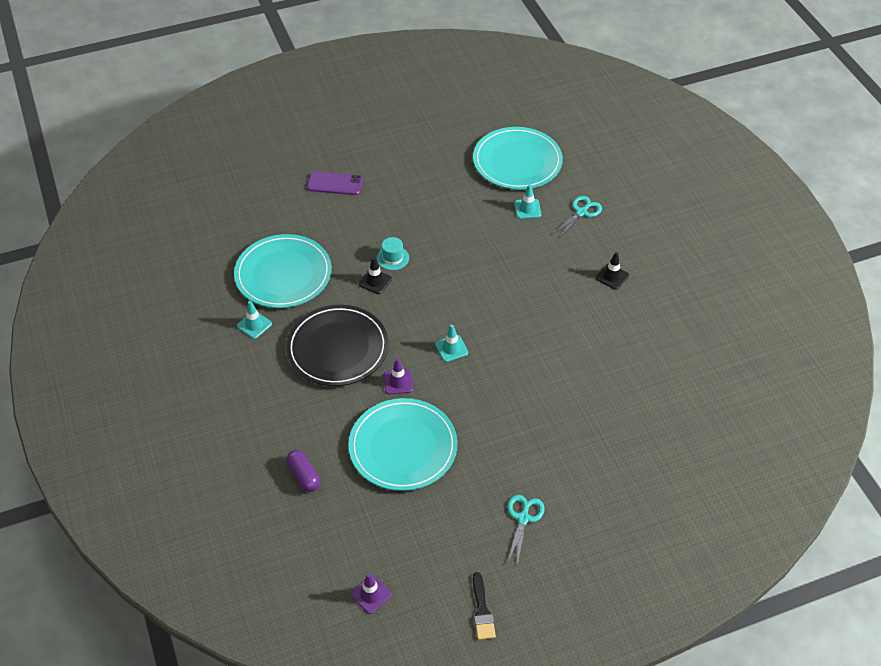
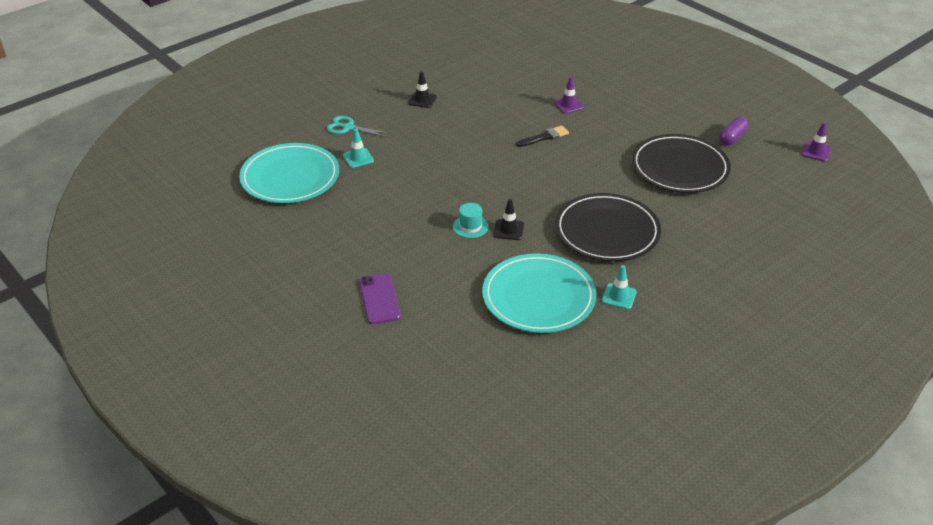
camera: 110 degrees left, 10 degrees down
(304, 476) = (753, 212): purple capsule -> purple capsule (732, 138)
(398, 382) = (617, 186): purple traffic cone -> purple traffic cone (568, 105)
(403, 447) = (679, 167): turquoise plate -> black plate
(451, 348) = (559, 166): turquoise traffic cone -> none
(482, 610) = (778, 103): black brush -> black brush (544, 137)
(523, 518) = (691, 100): turquoise scissors -> none

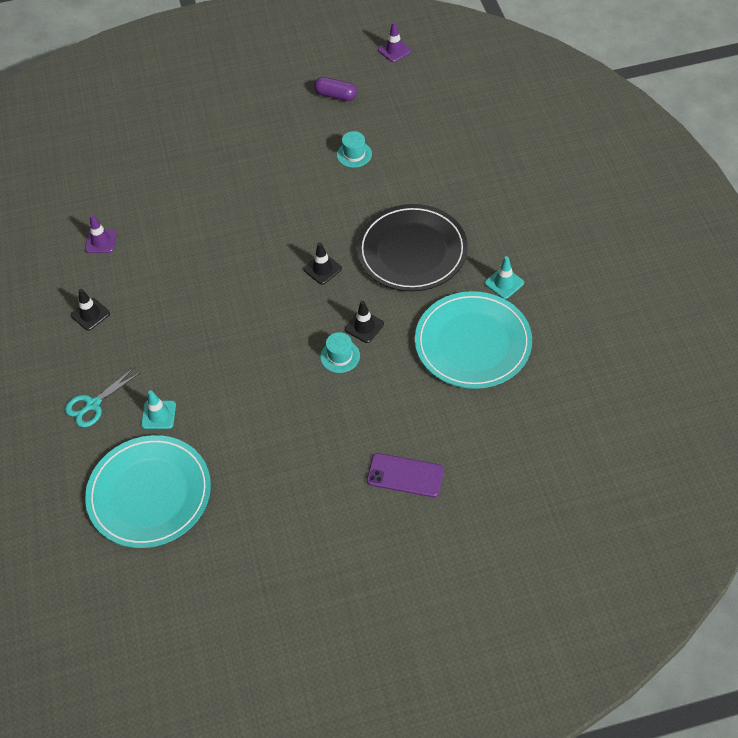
camera: 60 degrees left, 15 degrees up
(544, 137) = (235, 235): black brush -> none
(548, 190) = (322, 269): none -> black traffic cone
(568, 105) = (195, 192): purple traffic cone -> purple traffic cone (101, 241)
(679, 167) = (354, 154): black plate -> turquoise hat
(732, 138) = (336, 95): purple capsule -> purple capsule turned 45 degrees counterclockwise

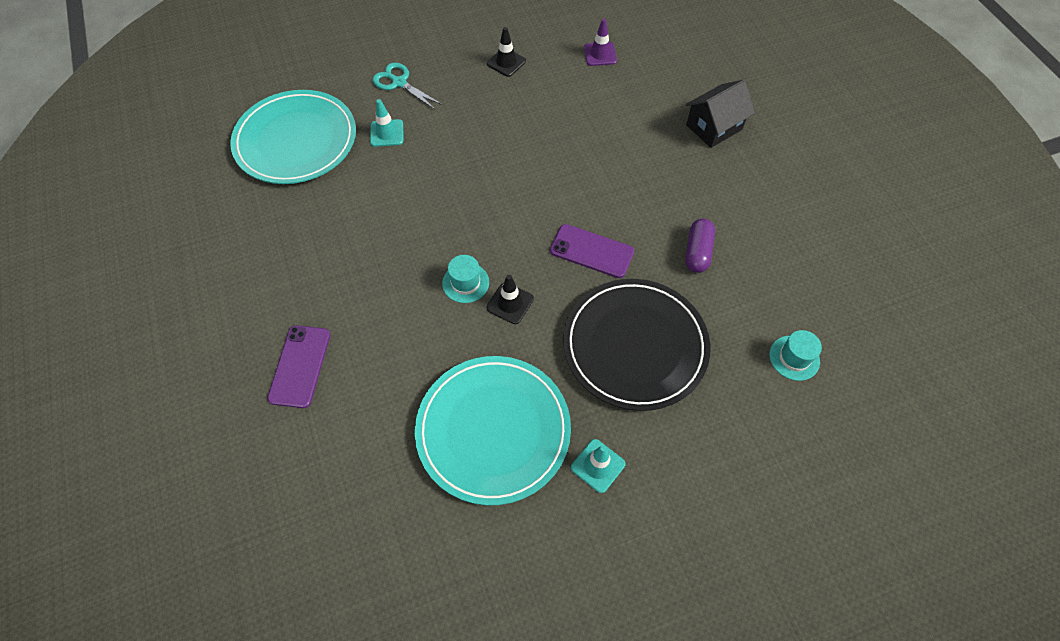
camera: 80 degrees right, 5 degrees up
(210, 174) = (714, 127): none -> black house
(322, 269) = (591, 251): black traffic cone -> purple phone
(336, 95) = (882, 234): purple capsule -> purple capsule (697, 252)
(354, 154) = (784, 265): turquoise hat -> turquoise hat (794, 358)
(394, 50) = (995, 293): purple traffic cone -> none

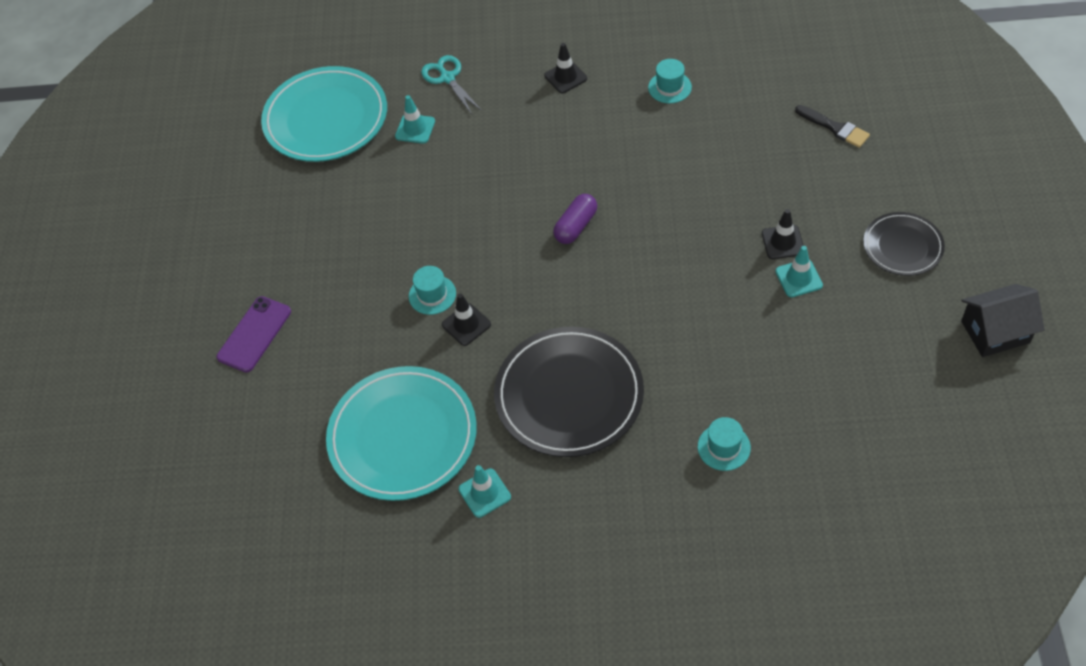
camera: 25 degrees right, 5 degrees down
(591, 251) = (567, 293): purple phone -> none
(600, 54) = (669, 87): purple traffic cone -> turquoise hat
(697, 252) = (675, 320): purple capsule -> purple capsule (576, 226)
(714, 127) = (756, 193): black house -> black house (995, 332)
(750, 61) = (834, 128): none -> black brush
(755, 163) = (783, 242): none -> black traffic cone
(783, 191) = (798, 278): none -> turquoise traffic cone
(851, 145) = (902, 246): none -> black plate

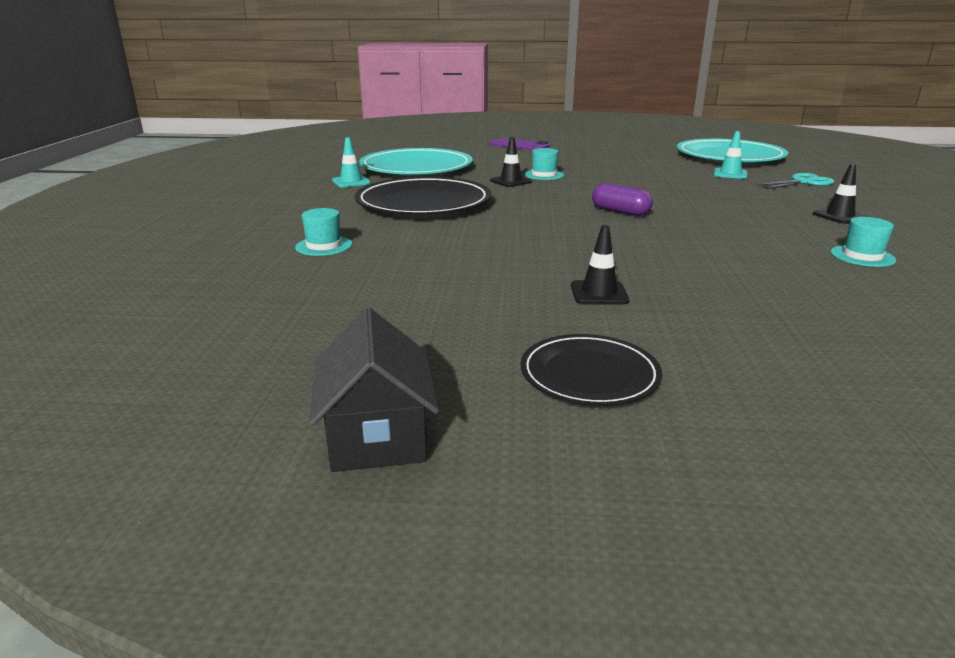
camera: 90 degrees right, 30 degrees down
(798, 278) = (535, 296): turquoise traffic cone -> none
(834, 128) = (855, 350): black brush -> none

